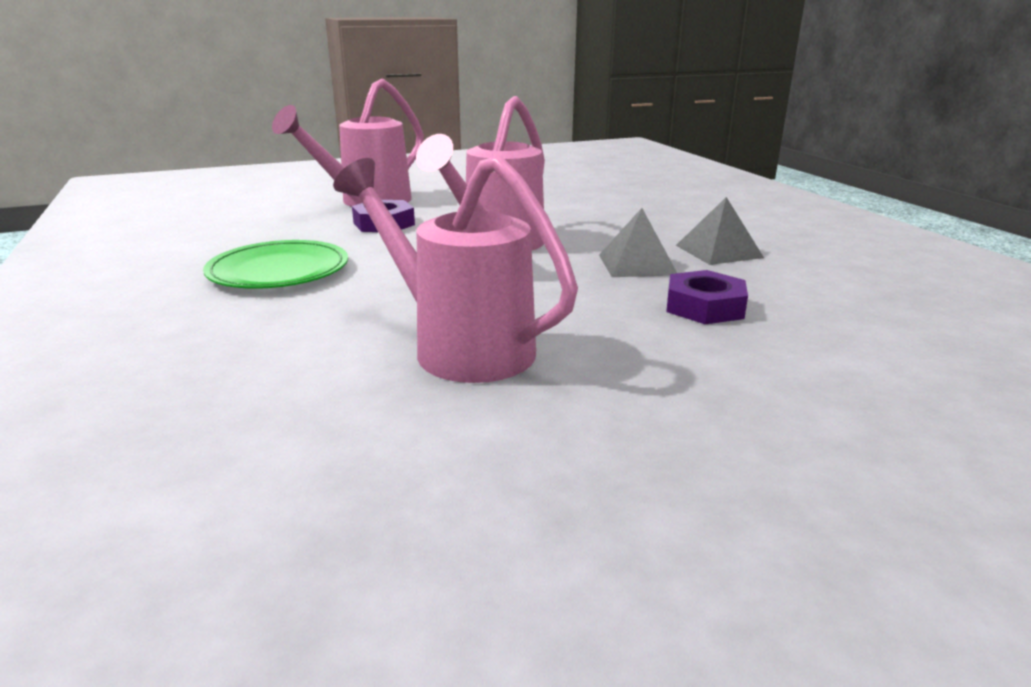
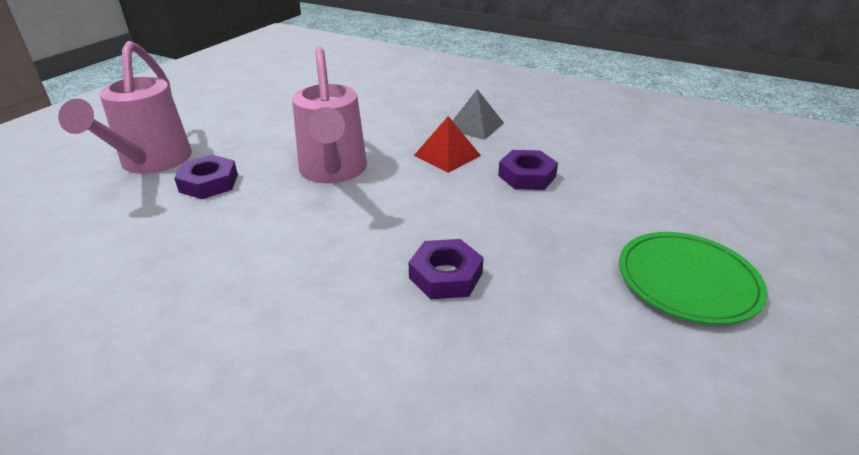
camera: 40 degrees left, 10 degrees up
(278, 270) = (197, 272): green plate -> green plate (687, 280)
(458, 346) = (445, 275): pink watering can -> purple nut
(637, 264) = (447, 155): grey pyramid -> red pyramid

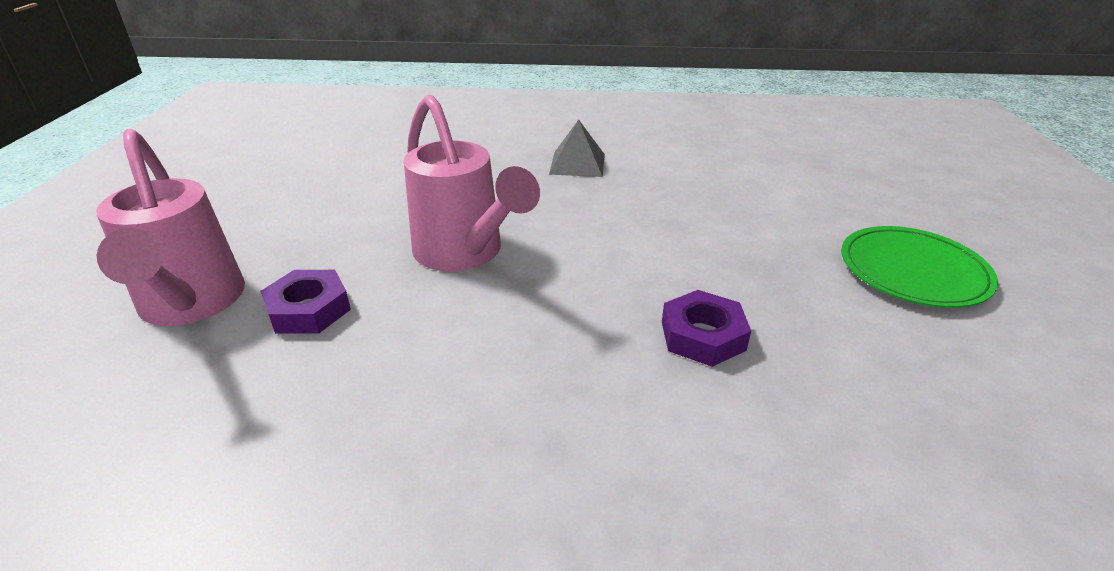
camera: 25 degrees left, 0 degrees up
(447, 155) = (578, 203): red pyramid -> none
(527, 176) = (681, 206): purple nut -> none

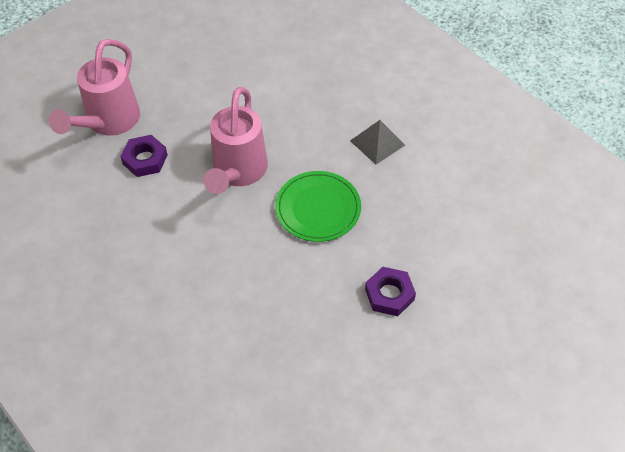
camera: 45 degrees right, 20 degrees up
(702, 335) = (273, 303): purple nut -> purple nut (389, 294)
(913, 271) = (430, 359): green plate -> green plate (318, 208)

